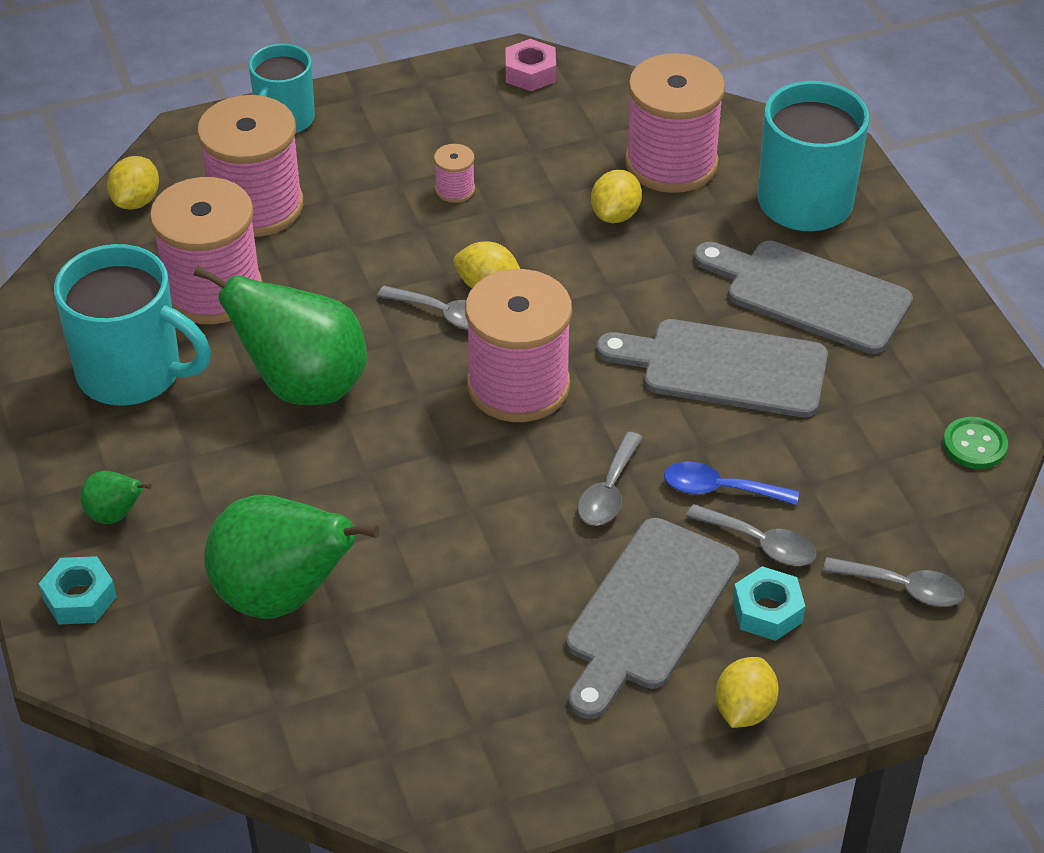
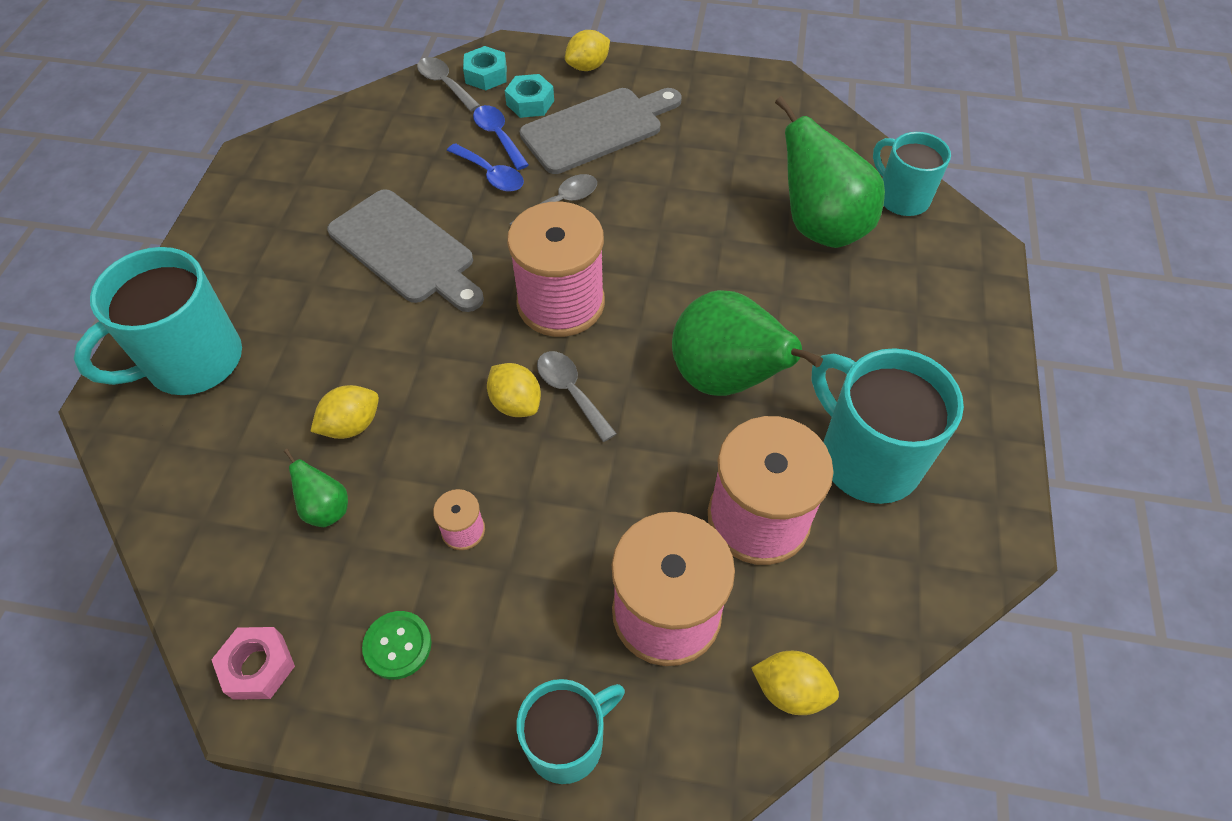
camera: 150 degrees left, 10 degrees up
(79, 598) = (965, 282): turquoise nut -> turquoise nut (486, 75)
(115, 515) = (921, 333): green pear -> green pear (326, 508)
(136, 201) = (790, 690): yellow lemon -> yellow lemon turned 60 degrees clockwise
(194, 685) = (901, 198): none -> turquoise mug
(671, 163) = (251, 459): pink spool -> none
(760, 543) = (498, 136): grey spoon -> blue spoon
(809, 294) = (288, 278): grey cutting board -> none
(974, 445) = (313, 135): green button -> green button (397, 645)

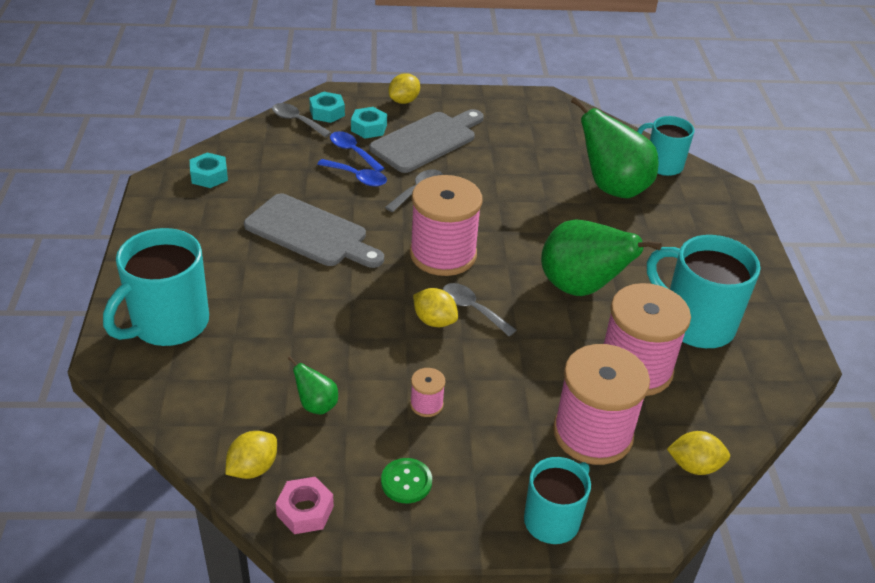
camera: 15 degrees left, 15 degrees down
(313, 153) = (209, 176): none -> turquoise nut
(352, 425) = (314, 350): yellow lemon -> yellow lemon (253, 468)

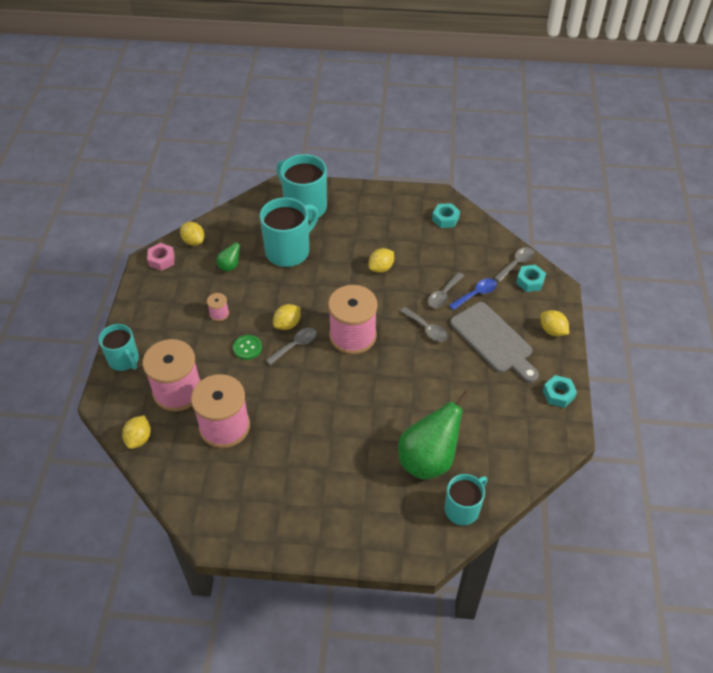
camera: 100 degrees right, 10 degrees up
(311, 233) = (381, 268): grey cutting board -> yellow lemon
(357, 177) = (443, 295): blue spoon -> grey spoon
(369, 128) = (509, 305): turquoise nut -> turquoise nut (558, 394)
(406, 482) = (167, 300): green button -> green button (247, 348)
(580, 288) = (308, 411): green pear -> none
(695, 323) = (260, 476): turquoise mug -> turquoise mug (289, 251)

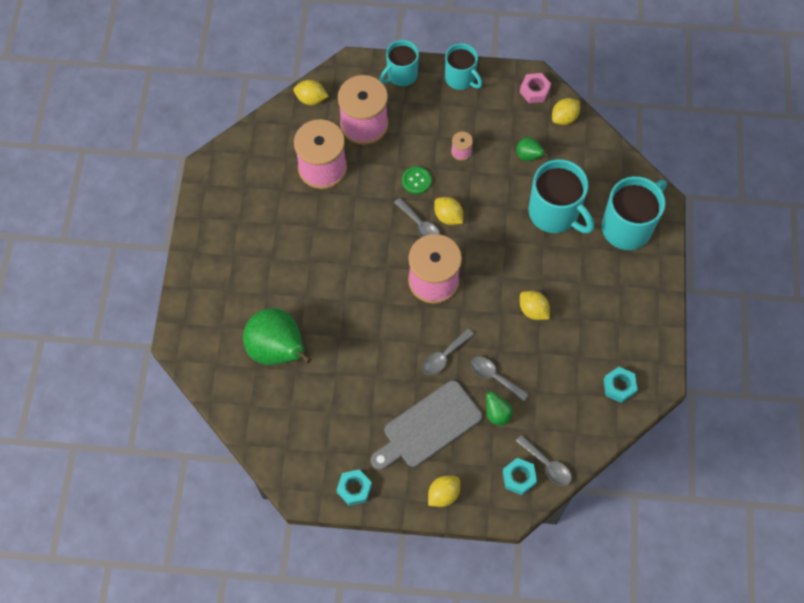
camera: 90 degrees right, 15 degrees up
(463, 509) = (223, 379): turquoise mug -> turquoise mug (461, 78)
(476, 294) = (497, 413): blue spoon -> green pear

